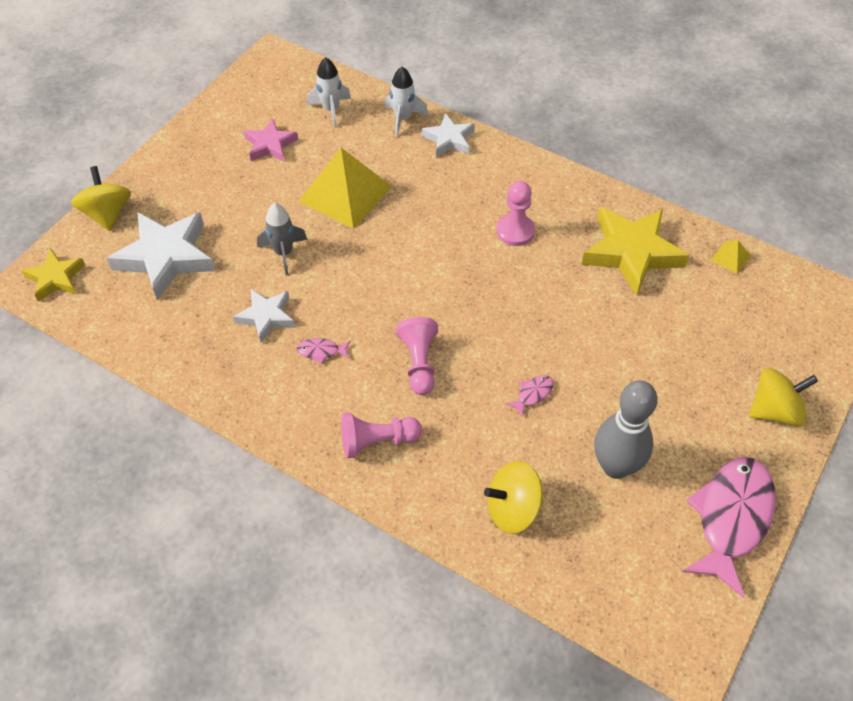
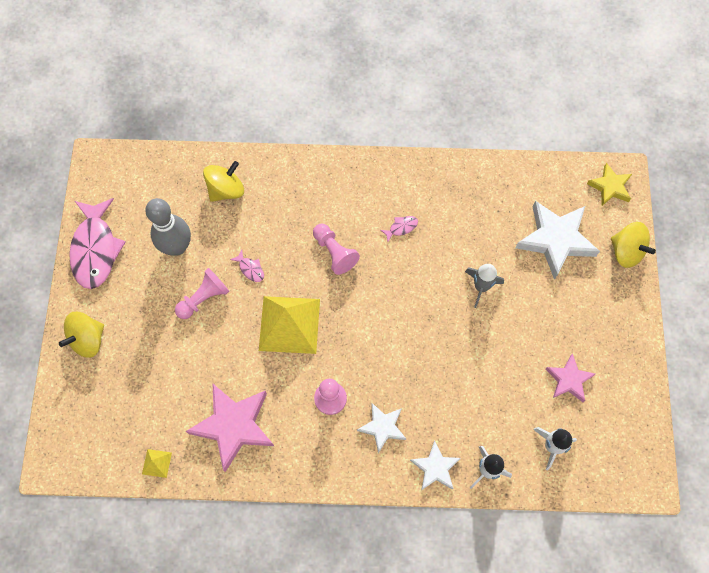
camera: 150 degrees right, 15 degrees up
(266, 317) = (454, 232): white star -> white star (382, 427)
(345, 193) = (477, 364): yellow pyramid -> yellow pyramid (289, 324)
(377, 441) = (327, 189): pink pawn -> pink pawn (204, 298)
(532, 394) = (250, 269): pink fish -> pink fish turned 60 degrees counterclockwise
(631, 253) = (234, 426): yellow star -> pink star

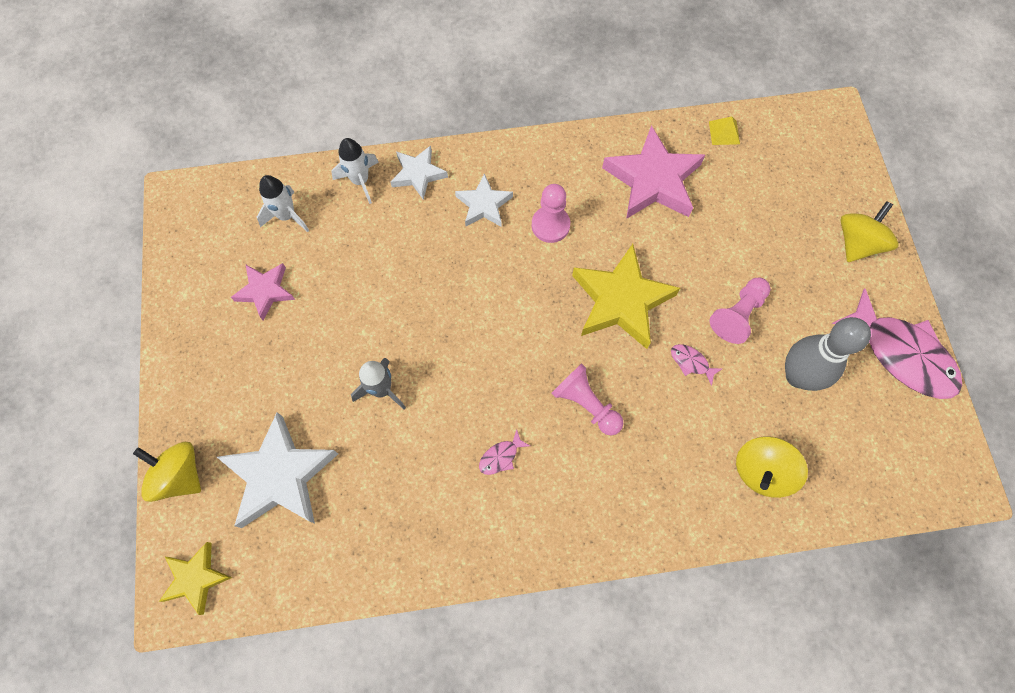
camera: 170 degrees right, 0 degrees up
(95, 249) = (902, 354): pink fish -> pink fish turned 150 degrees clockwise
(289, 324) = (621, 301): yellow pyramid -> yellow star

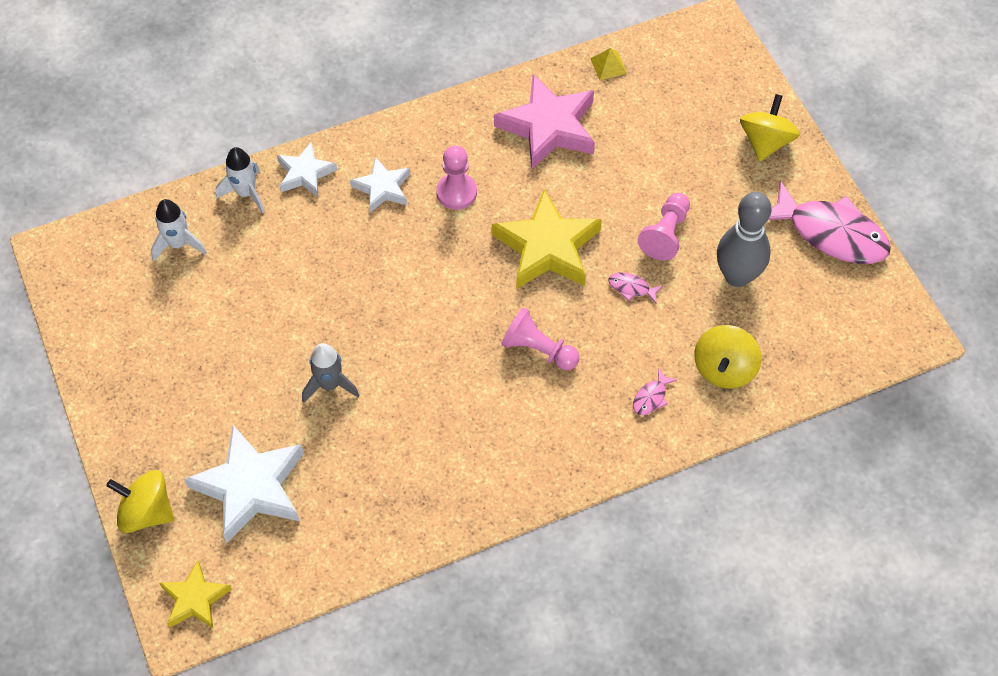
camera: 15 degrees left, 10 degrees down
(265, 291) = (179, 321): pink star -> none
(501, 456) = (467, 417): pink fish -> pink fish (651, 397)

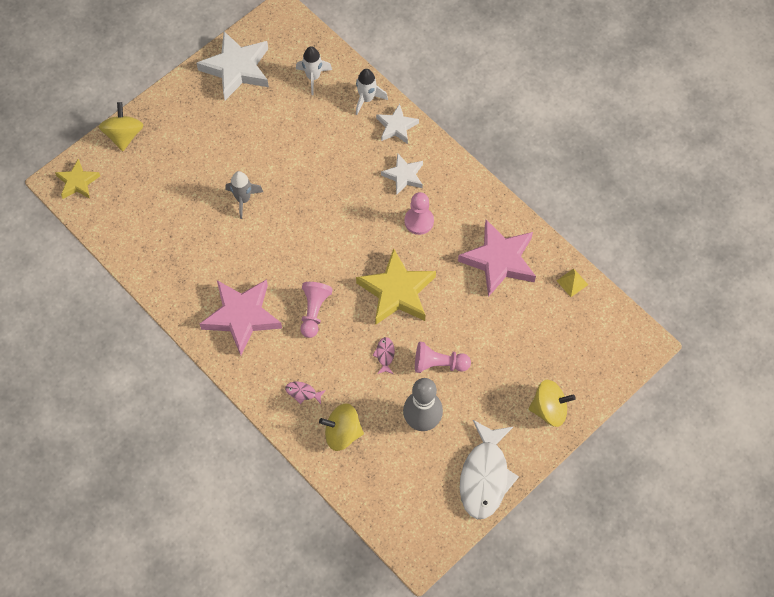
camera: 70 degrees right, 5 degrees up
(250, 487) = (158, 183): white star -> white star (236, 69)
(511, 438) = (242, 317): none -> pink star
(831, 233) = (485, 476): pink fish -> white fish

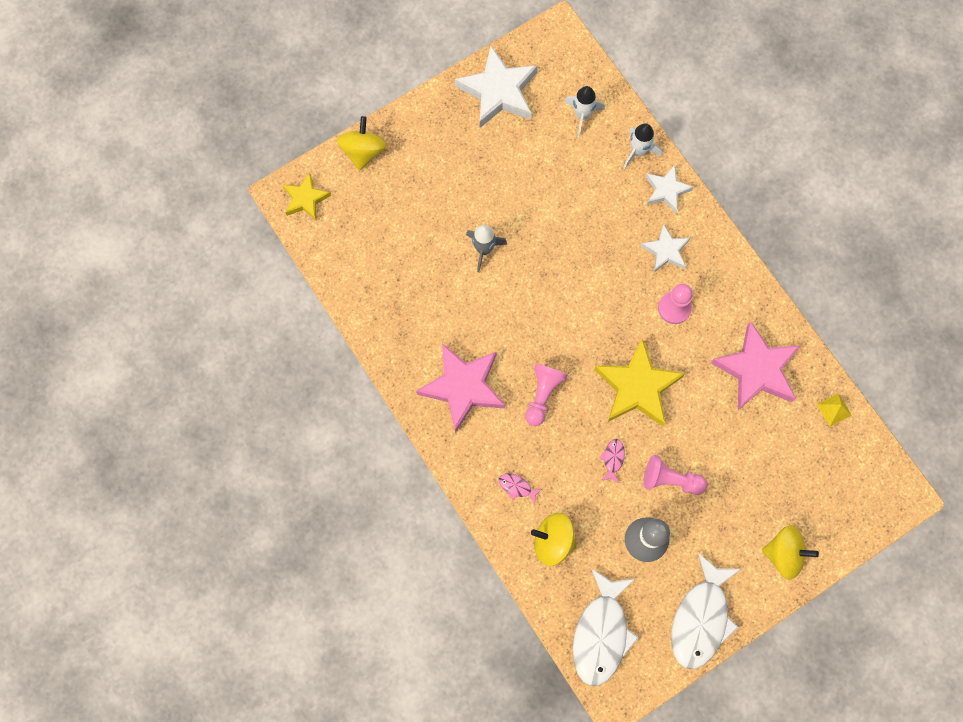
camera: 10 degrees right, 10 degrees up
(398, 504) = (601, 633): none -> white fish

